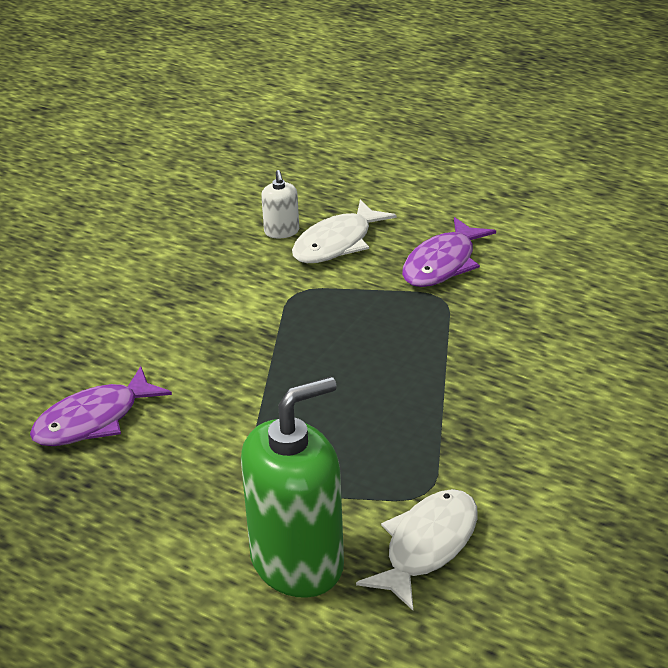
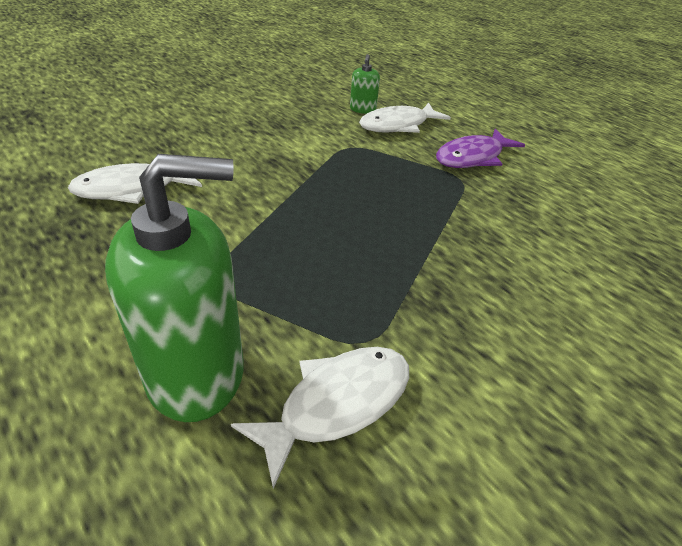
camera: 15 degrees right, 5 degrees up
(94, 420) = (133, 189): purple fish -> white fish
(281, 231) = (362, 109): white soap dispenser -> green soap dispenser

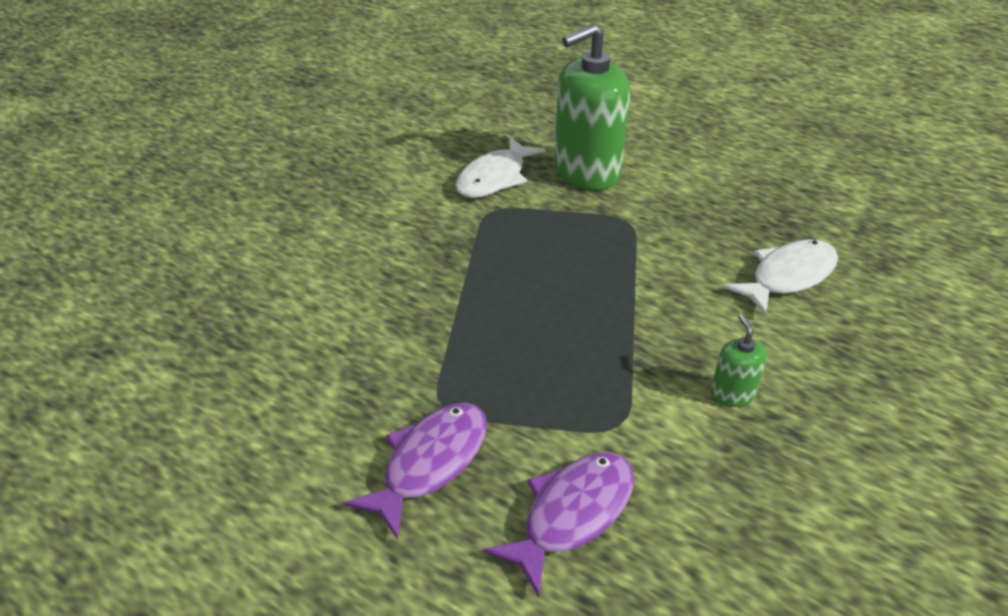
camera: 165 degrees right, 0 degrees up
(362, 109) = (657, 547): green soap dispenser -> green soap dispenser (732, 394)
(398, 125) = (572, 514): white fish -> purple fish

